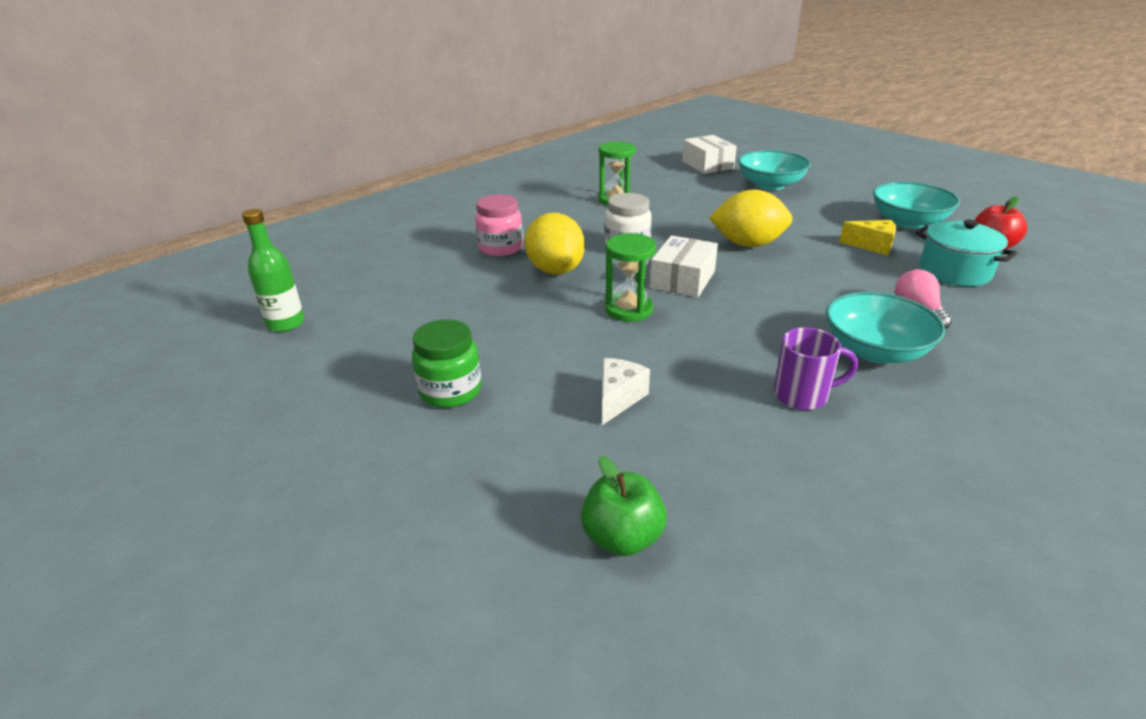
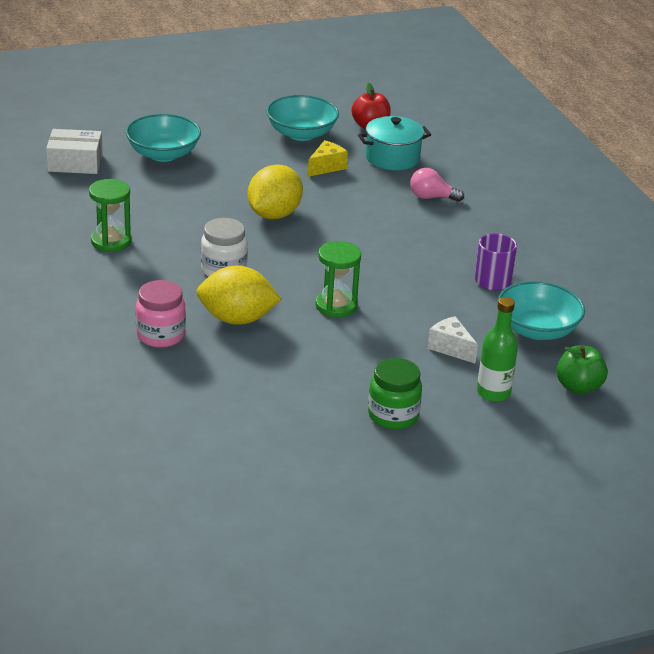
camera: 70 degrees left, 0 degrees up
(286, 323) = (215, 486): green bottle -> green bottle (493, 393)
(683, 279) = (308, 266): white box -> none
(875, 351) = (464, 234): turquoise bowl -> turquoise bowl (537, 330)

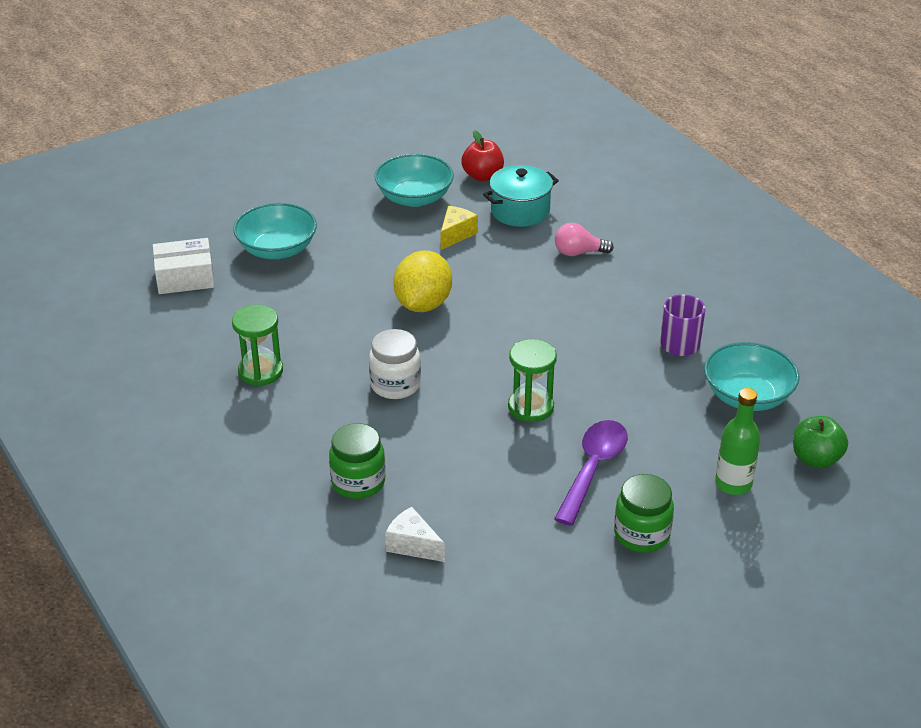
camera: 10 degrees left, 5 degrees up
(160, 335) = (358, 482): pink jar -> green jar
(237, 319) = (432, 445): yellow lemon -> none
(371, 360) = (593, 469): none -> purple spoon
(450, 348) = (668, 436): white cheese -> white cheese (413, 545)

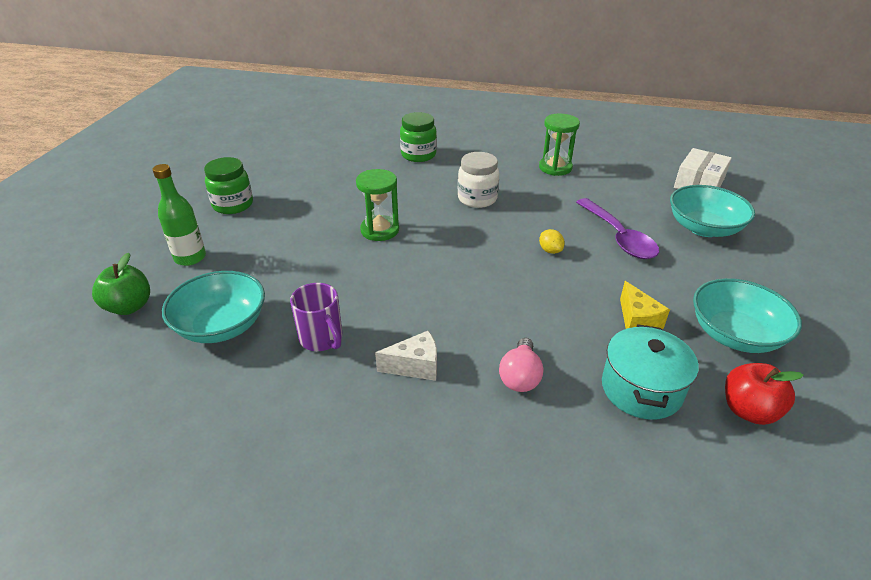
camera: 135 degrees right, 0 degrees up
(413, 545) = (354, 149): white cheese -> white cheese (415, 366)
(423, 304) = (550, 250): yellow lemon -> yellow lemon, size x0.42
(578, 253) = (520, 376): pink light bulb -> pink light bulb turned 150 degrees clockwise
(593, 469) = (297, 219): purple spoon -> purple spoon (618, 237)

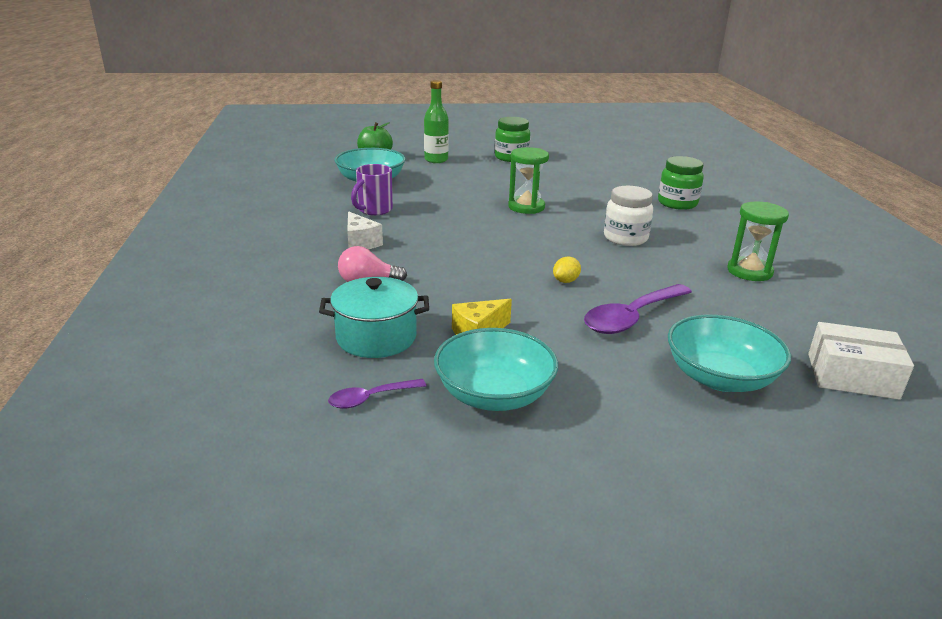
camera: 70 degrees right, 10 degrees down
(748, 410) = (371, 398): red apple -> purple spoon

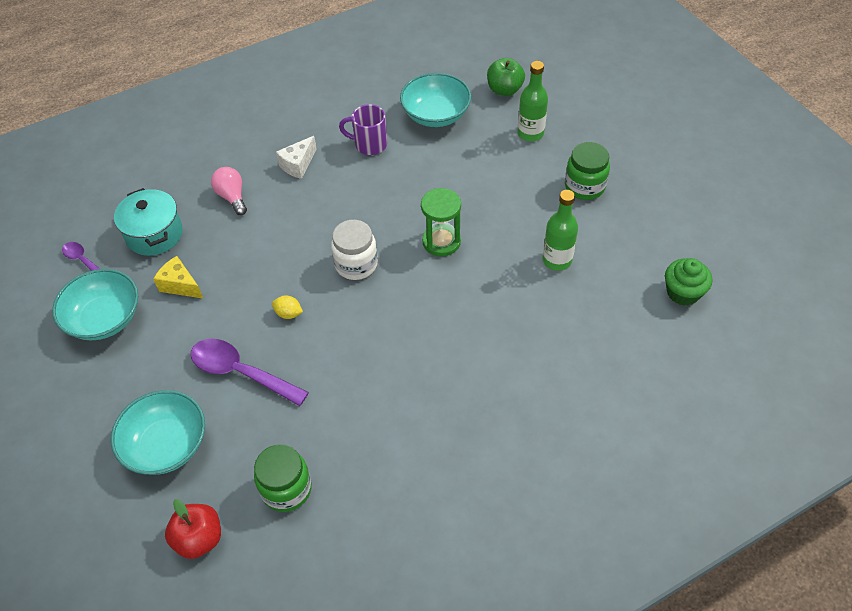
camera: 70 degrees right, 25 degrees up
(578, 178) = (557, 260): none -> green bottle
(625, 238) = (405, 336): white jar -> white jar (356, 264)
(634, 156) = (683, 292): none -> green cupcake
(677, 203) = (534, 363): green jar -> green jar (286, 489)
(749, 271) = (376, 449): green hourglass -> none
(852, 376) = (199, 539): white box -> red apple

